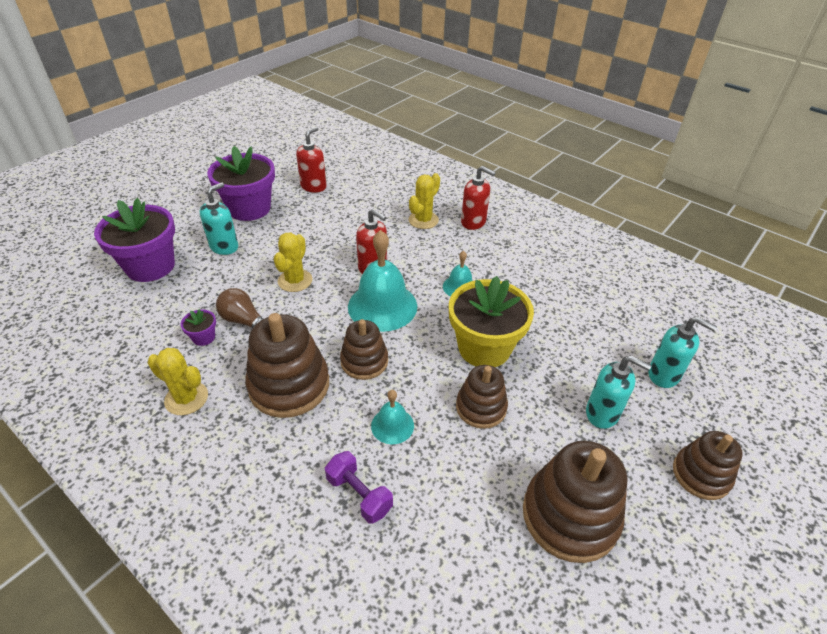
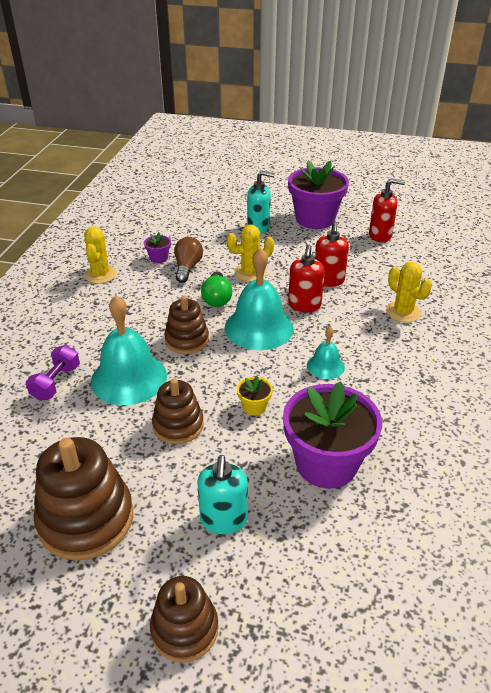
camera: 65 degrees right, 5 degrees down
(150, 266) = (210, 209): purple flower pot -> purple flower pot (326, 463)
(289, 385) = (138, 312): brown stacking toy -> none
(316, 317) = (217, 298): none -> green light bulb
(392, 425) = (129, 378): turquoise bell -> turquoise bell, size x1.95
(423, 220) = (403, 312): yellow cactus -> yellow cactus turned 45 degrees clockwise
(473, 222) = (438, 346): red soap dispenser -> red soap dispenser (328, 280)
(484, 348) = (254, 407): yellow flower pot -> yellow flower pot, size x0.42
(664, 375) = (319, 569): turquoise soap dispenser -> none

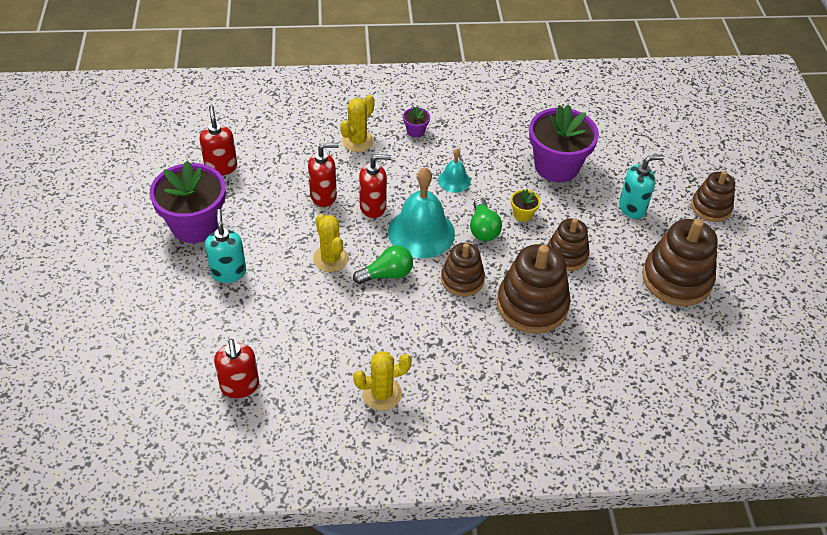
camera: 110 degrees left, 10 degrees up
(56, 383) = (565, 357): purple dumbbell -> none
(129, 378) = (532, 305): turquoise bell -> brown stacking toy
(152, 221) = (240, 386): none -> red soap dispenser
(159, 258) = (328, 348): purple flower pot -> purple flower pot (415, 131)
(187, 268) = (339, 315): brown light bulb -> none
(245, 370) = (483, 229): none -> green light bulb

